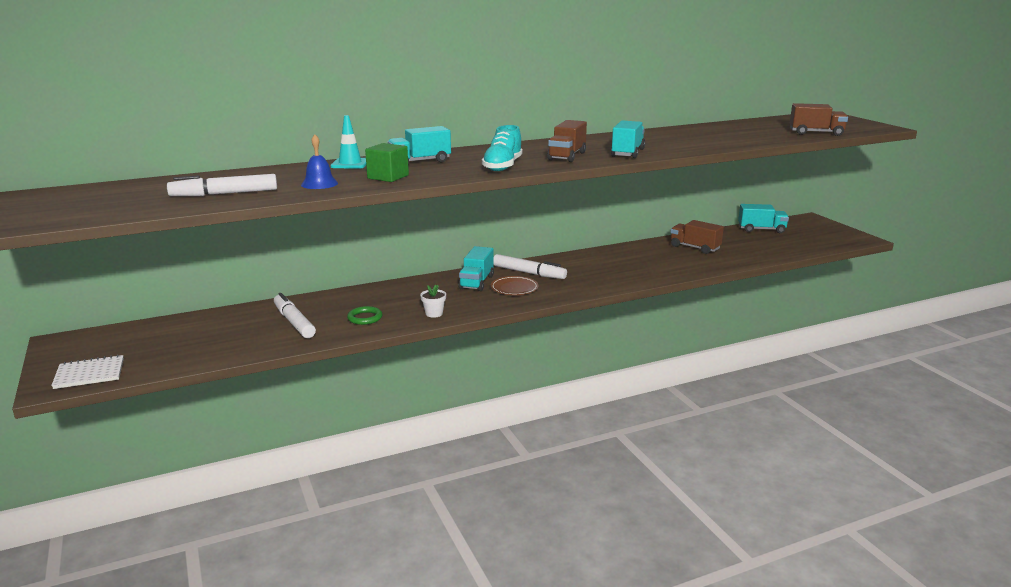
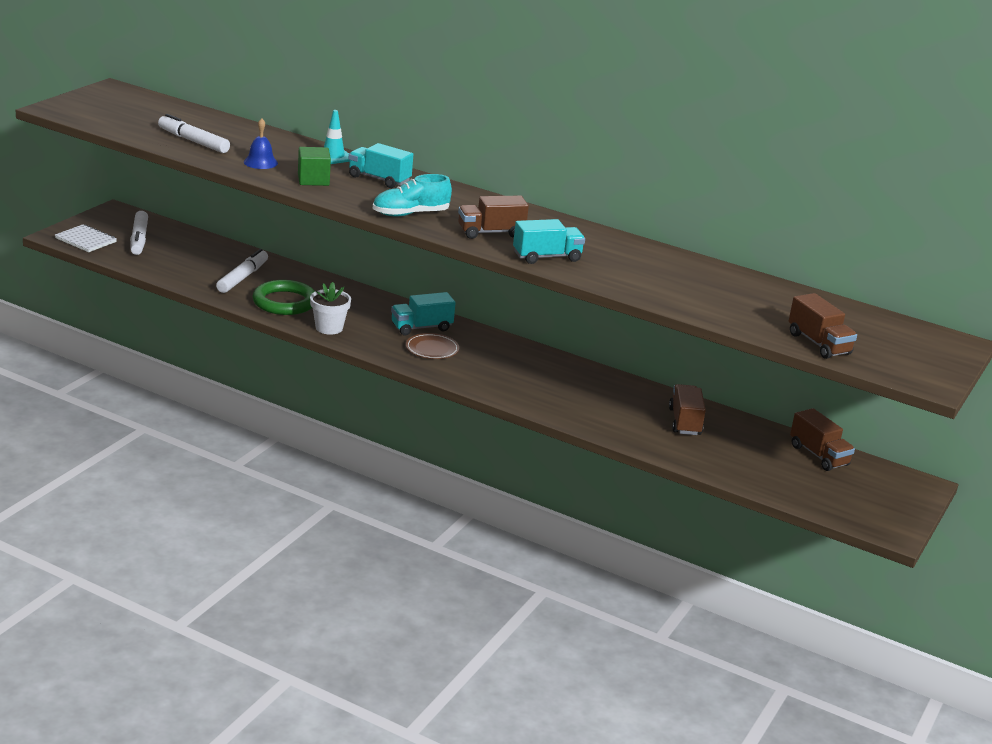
camera: 50 degrees right, 5 degrees up
(365, 318) = (284, 302): green ring -> green ring, size x1.87
(434, 313) = (329, 328): white flower pot -> white flower pot, size x1.54
(529, 273) = (478, 346): white marker -> white marker (139, 239)
(761, 229) = (818, 455): turquoise truck -> brown truck

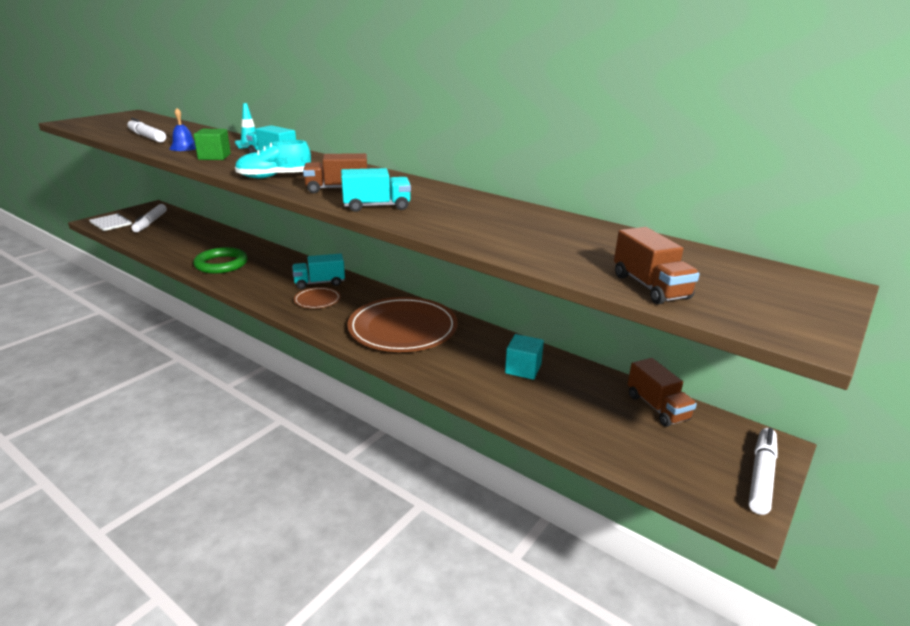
camera: 10 degrees right, 0 degrees up
(242, 277) = (203, 247): white marker -> white marker (761, 475)
(329, 328) = (241, 283): white flower pot -> none
(545, 381) = (403, 328): none -> brown plate
(684, 422) = (523, 369): brown truck -> turquoise cube

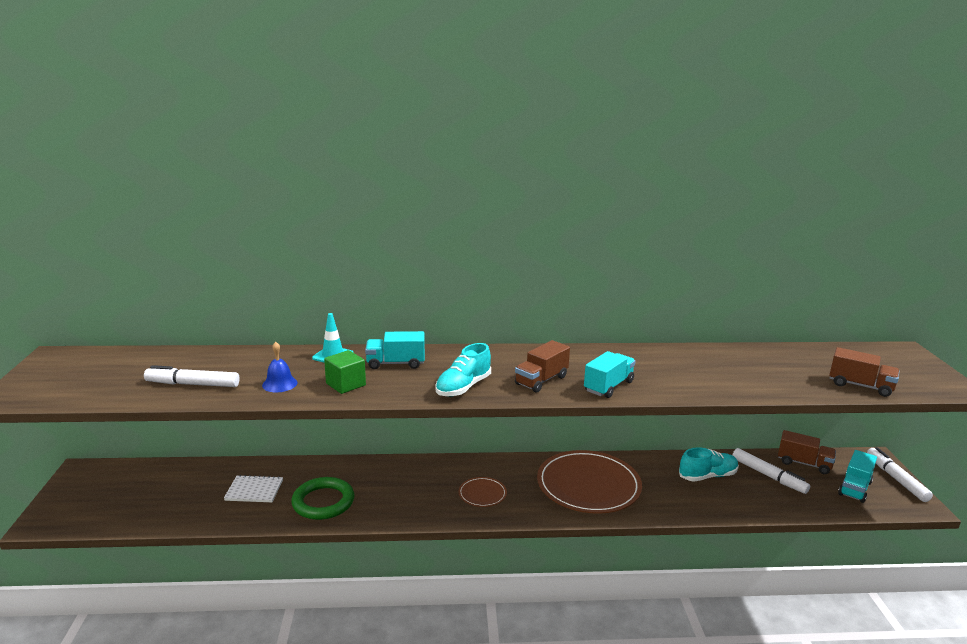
camera: 40 degrees left, 5 degrees down
(111, 223) = (74, 515): white notebook -> white notebook (254, 490)
(150, 223) = (129, 492): white marker -> white marker (768, 476)
(319, 283) = (452, 477): turquoise truck -> turquoise truck (855, 488)
(523, 369) = (707, 476): turquoise cube -> turquoise shoe

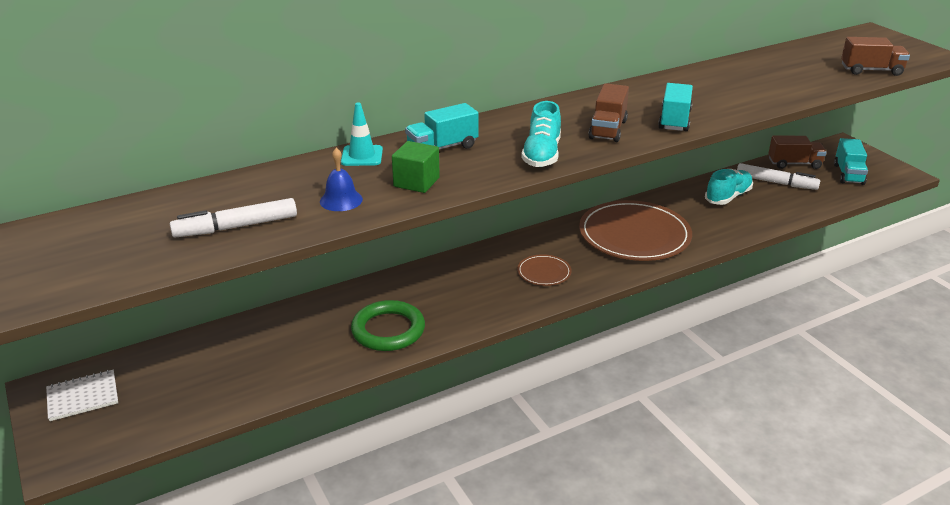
camera: 25 degrees left, 10 degrees up
(254, 490) = (297, 343): white notebook -> white notebook (83, 397)
(896, 479) = (871, 158): white marker -> none

